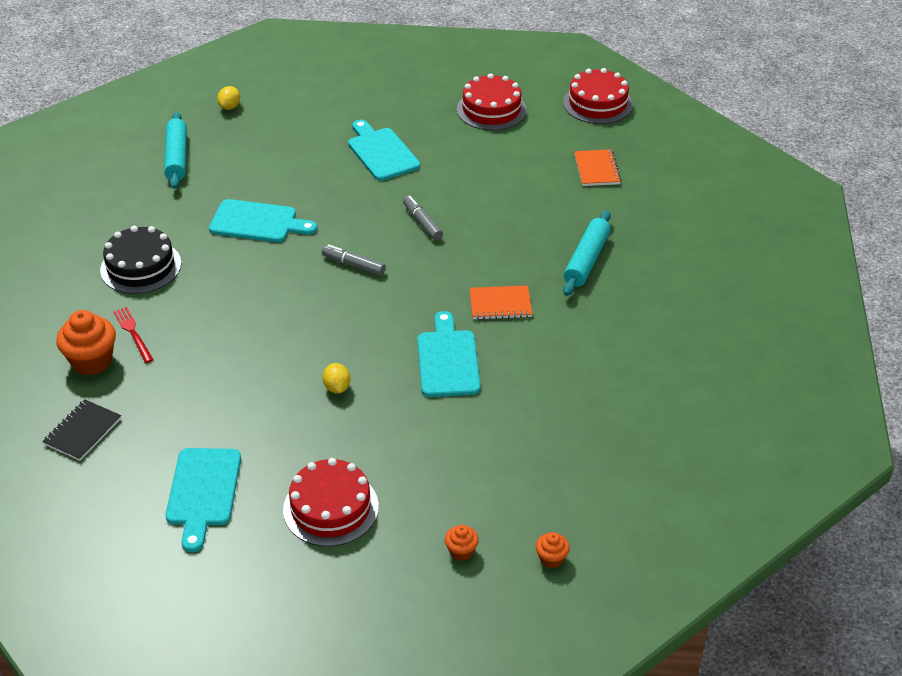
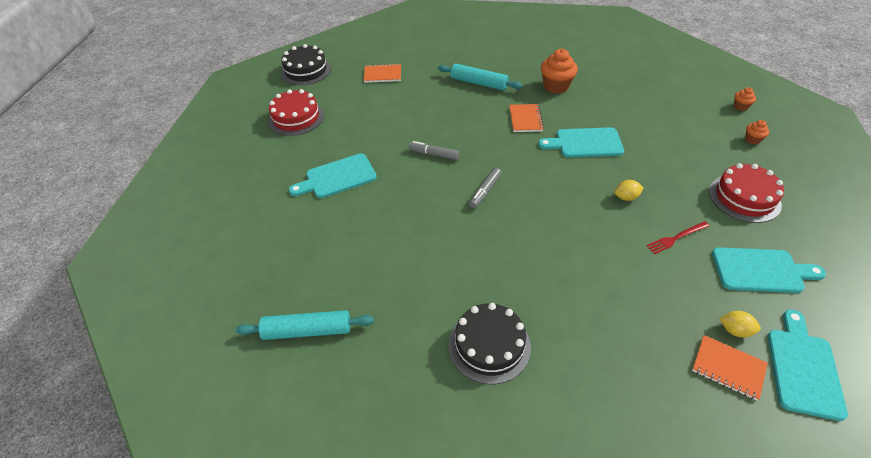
camera: 85 degrees left, 5 degrees up
(83, 431) = (728, 368): black notebook -> orange notebook
(92, 361) = (633, 373): orange cupcake -> orange cupcake (556, 86)
(133, 333) = (588, 341): red fork -> red fork (676, 238)
(230, 107) = (228, 289): yellow lemon -> yellow lemon (735, 330)
(257, 222) = (425, 255): turquoise cutting board -> turquoise cutting board (803, 368)
(422, 223) = (434, 154): grey marker -> grey marker turned 45 degrees clockwise
(597, 103) = (306, 70): red cake -> black cake

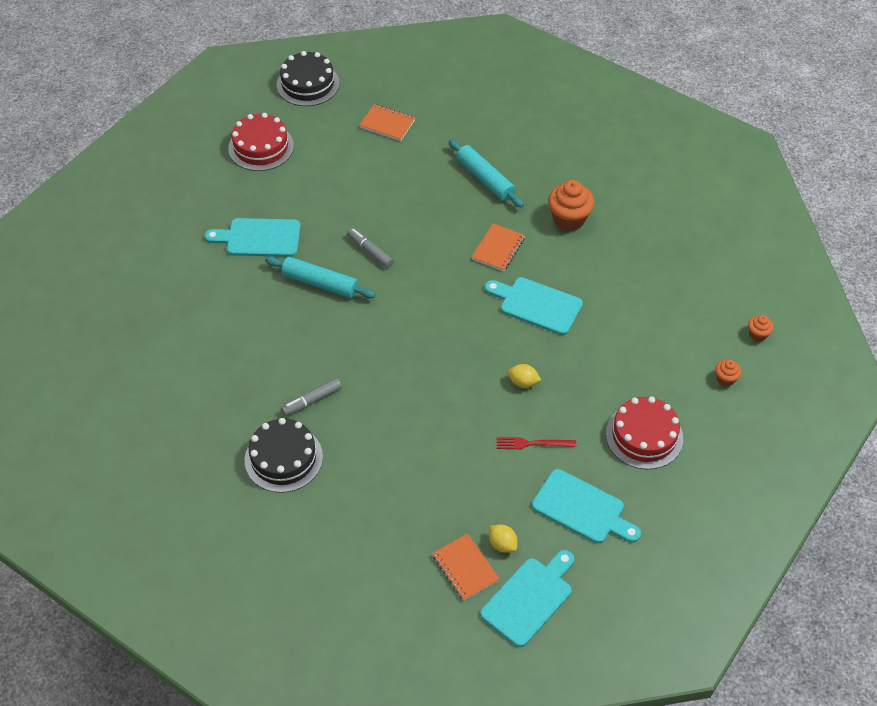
camera: 25 degrees right, 5 degrees up
(307, 330) = (146, 378): turquoise rolling pin -> turquoise rolling pin (320, 283)
(485, 191) = (389, 315): grey marker -> grey marker (312, 400)

